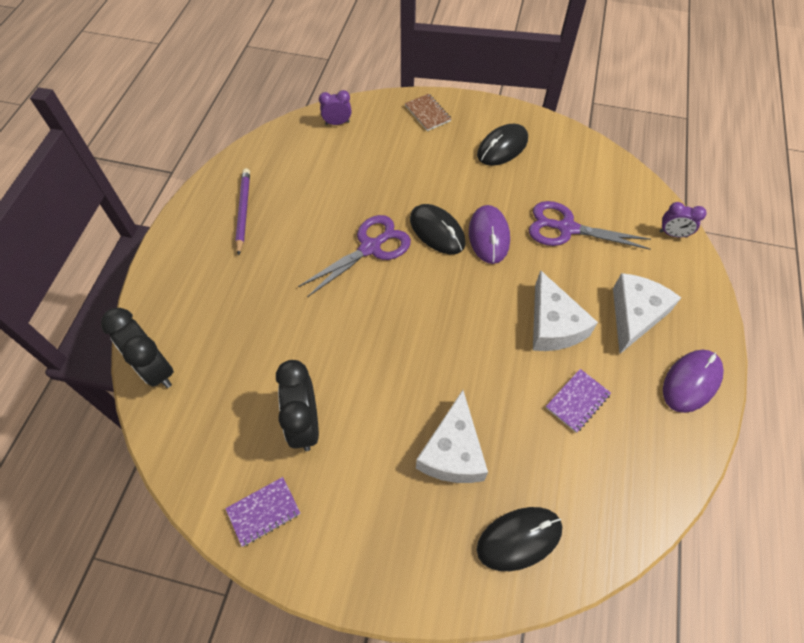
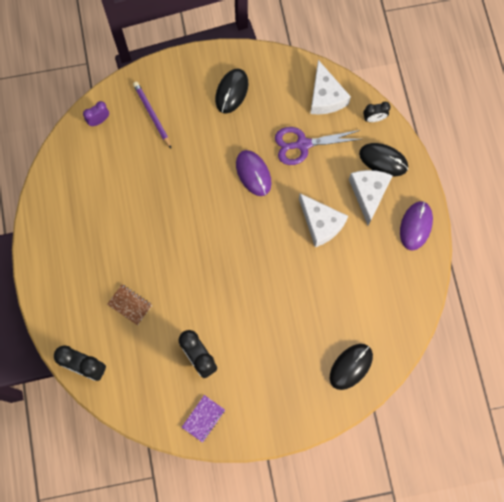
camera: 25 degrees left, 15 degrees up
(243, 211) = (73, 228): purple pencil -> purple pencil (152, 115)
(370, 248) = (178, 218): purple scissors -> none
(427, 113) = (163, 82): brown notebook -> brown notebook (130, 305)
(437, 231) = (217, 185): black mouse -> black mouse (383, 160)
(453, 452) = (294, 334): white cheese -> white cheese (325, 97)
(577, 401) = (353, 269): purple notebook -> none
(673, 234) = (374, 118): purple clock -> black clock

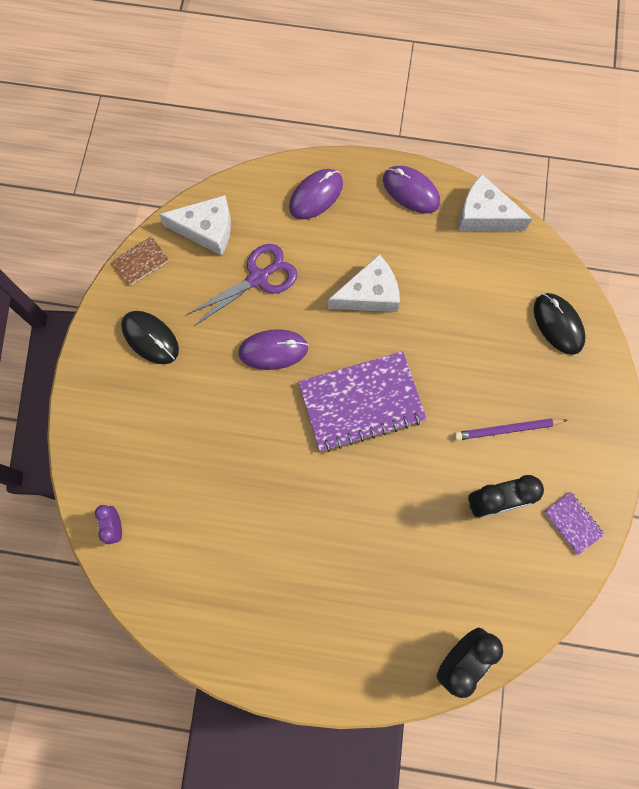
camera: 70 degrees left, 0 degrees up
(130, 305) = (393, 569): brown notebook -> brown notebook (141, 261)
(152, 115) = (138, 451): purple pencil -> purple pencil (507, 429)
(238, 245) = (361, 402): none -> purple notebook
(303, 144) = (258, 278): purple scissors -> purple scissors turned 135 degrees counterclockwise
(368, 194) = (352, 227): white cheese -> white cheese (484, 215)
(374, 118) = (259, 186): black clock -> none
(383, 160) = (316, 195): black mouse -> purple mouse

